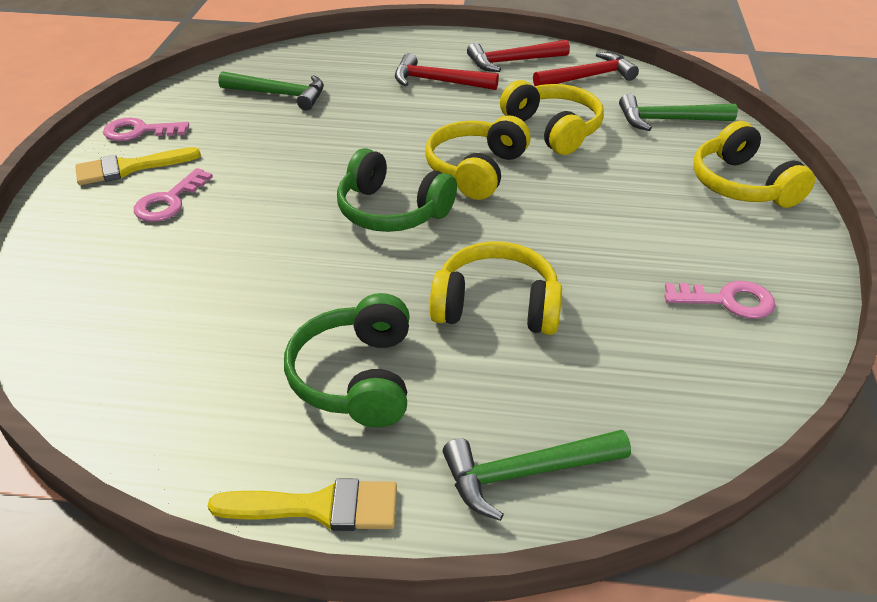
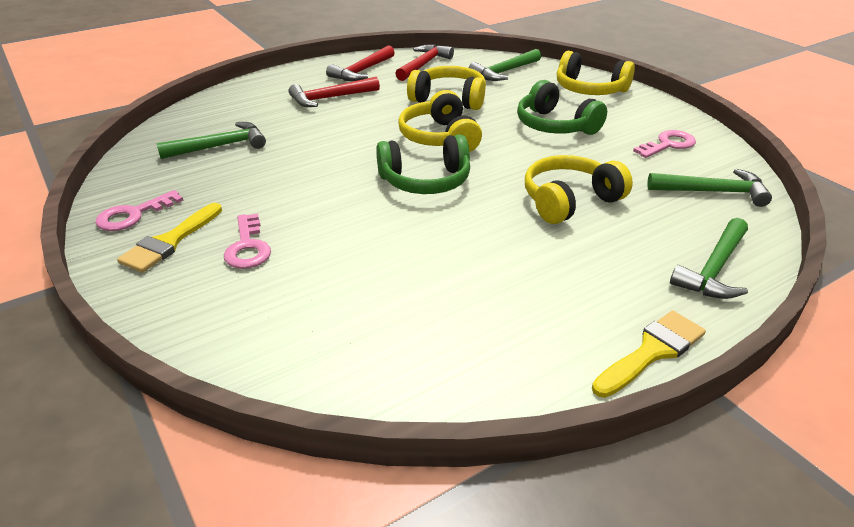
camera: 40 degrees left, 5 degrees down
(356, 377) = (558, 277): green headphones -> green headphones (555, 126)
(684, 388) = (713, 192): none -> green hammer

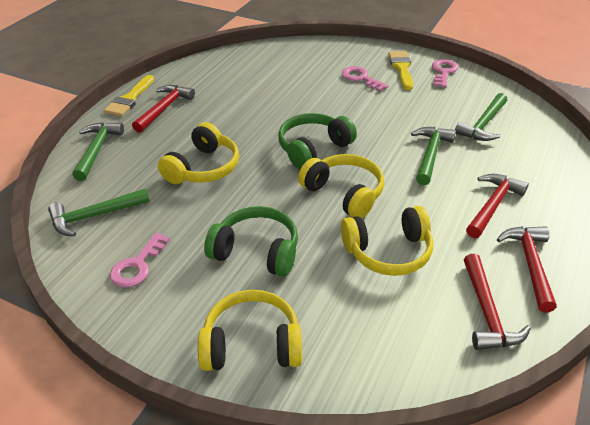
camera: 150 degrees right, 5 degrees up
(504, 72) = (380, 341): green hammer -> green hammer (430, 155)
(592, 305) = (164, 109): none -> red hammer

